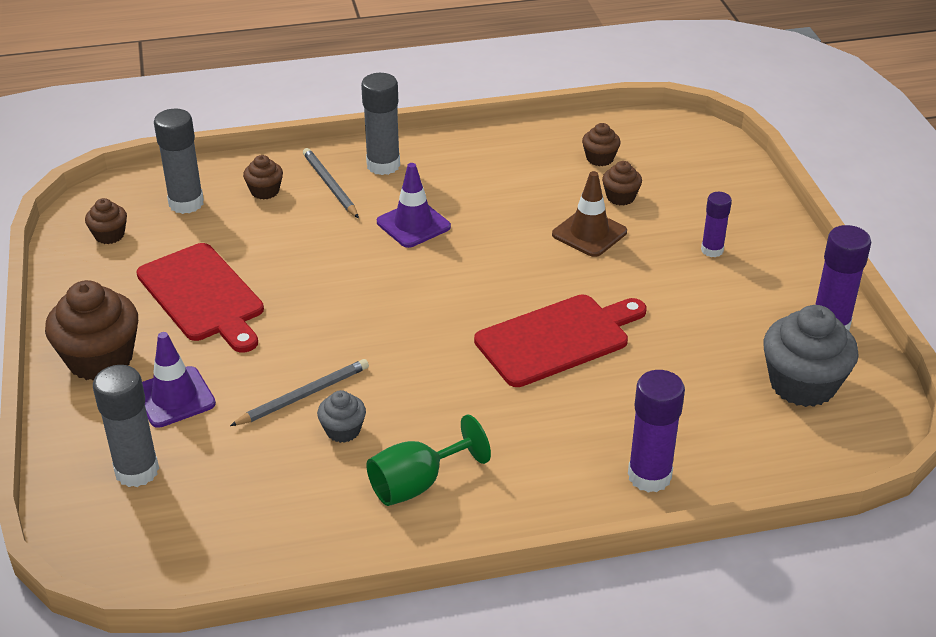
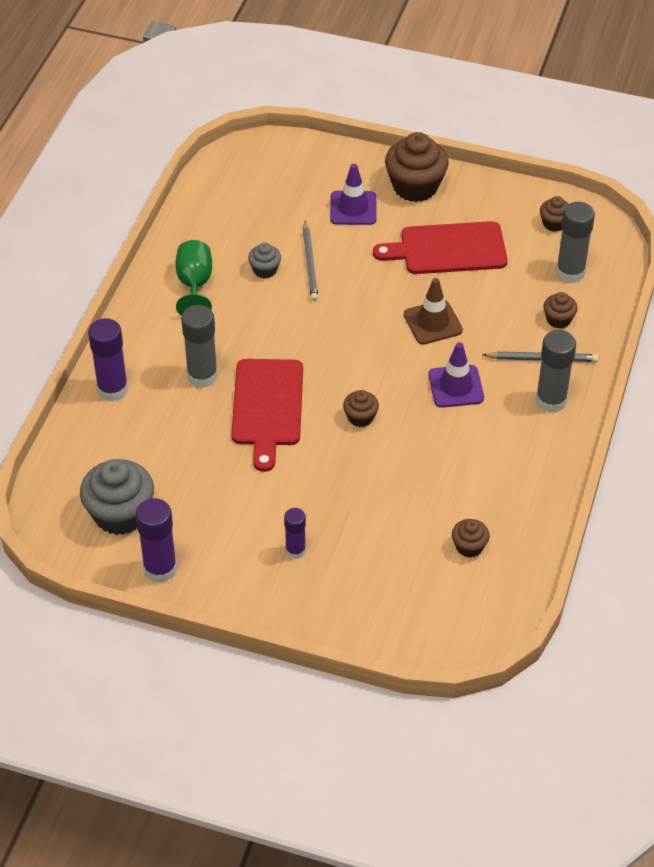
camera: 120 degrees right, 10 degrees up
(137, 471) = (300, 177): grey glue stick -> grey glue stick (202, 376)
(589, 233) = (371, 485): brown traffic cone -> brown traffic cone (433, 322)
(620, 197) = (404, 530): brown cupcake -> brown cupcake (360, 417)

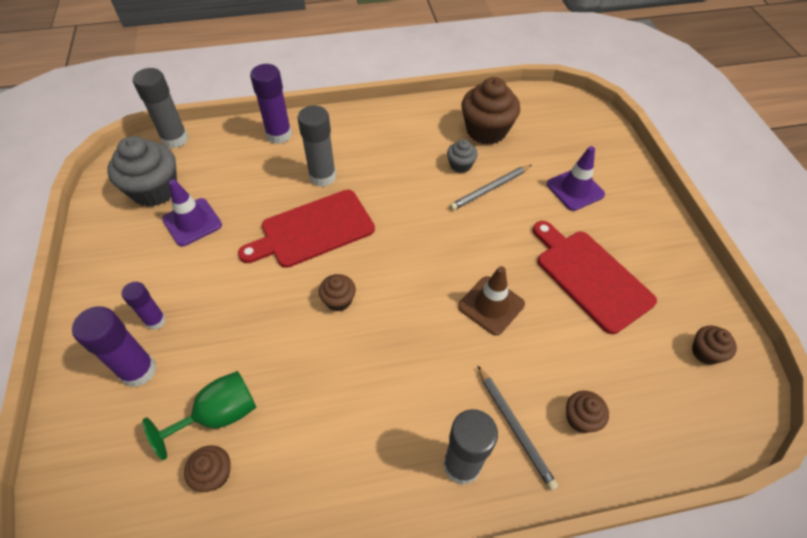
camera: 60 degrees right, 5 degrees up
(160, 569) = (104, 237): purple glue stick -> purple glue stick (138, 371)
(194, 285) = (413, 133): green goblet -> green goblet (219, 415)
(415, 186) = (640, 219): brown cupcake -> brown cupcake (486, 131)
(456, 386) = (424, 361): purple traffic cone -> purple traffic cone (192, 222)
(570, 272) = (654, 399): grey glue stick -> grey glue stick (175, 139)

